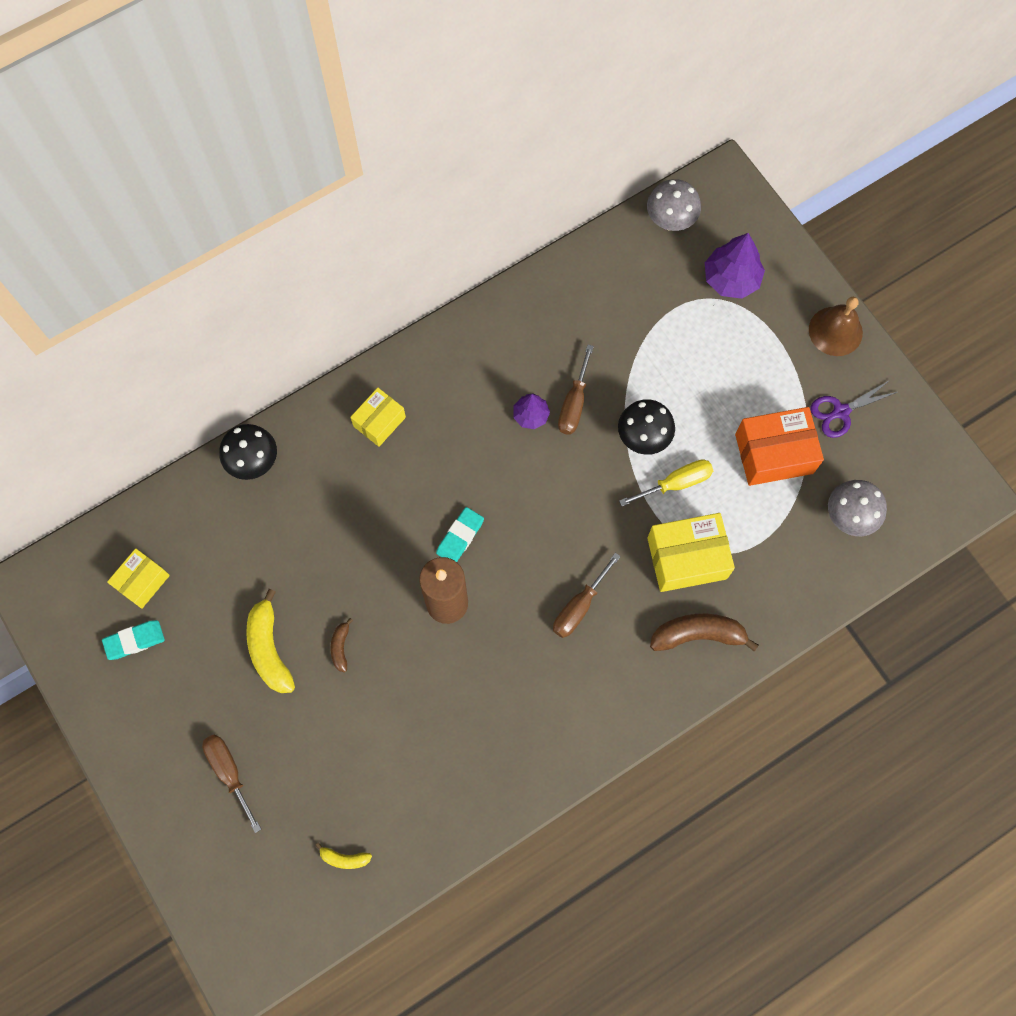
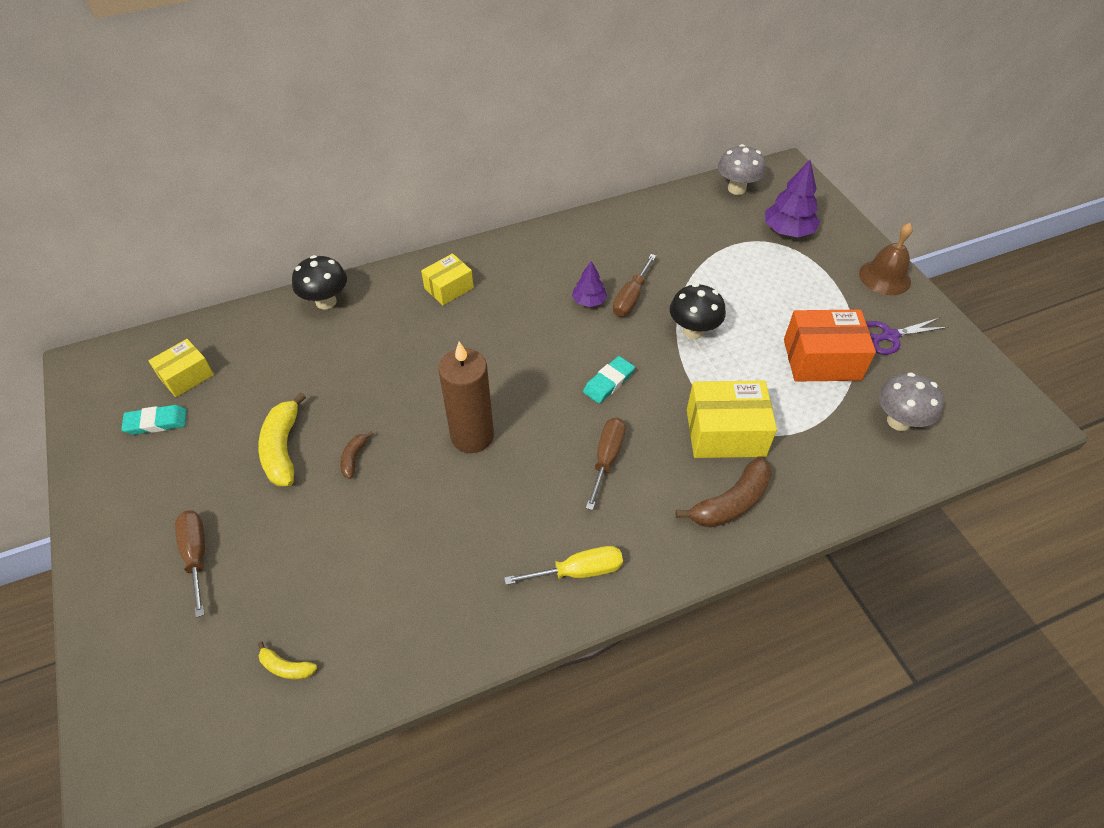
camera: 10 degrees right, 20 degrees down
(460, 537) = (499, 383): turquoise eraser -> turquoise eraser (608, 382)
(579, 606) = (607, 458): brown screwdriver -> brown screwdriver turned 150 degrees clockwise
(676, 483) = (721, 370): yellow screwdriver -> yellow screwdriver (578, 571)
(698, 634) = (731, 503): brown banana -> brown banana turned 135 degrees clockwise

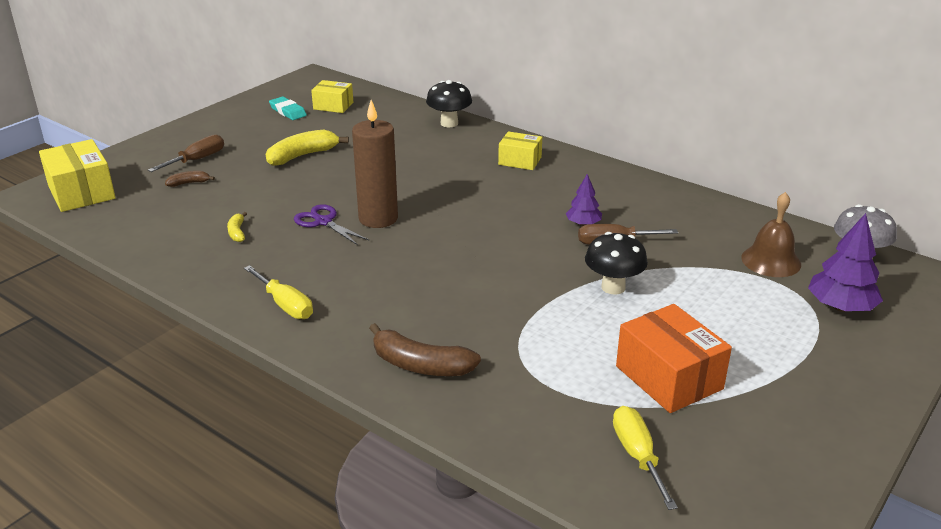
camera: 60 degrees right, 20 degrees down
(286, 667) = (133, 217): yellow banana -> yellow banana (237, 232)
(354, 458) = (316, 182): brown banana -> brown banana (189, 183)
(607, 458) = (411, 285): brown screwdriver -> none
(608, 382) = (498, 261): turquoise eraser -> none
(725, 432) = (502, 340): yellow box -> yellow box (81, 192)
(885, 277) = (864, 395): brown bell -> brown bell (771, 261)
(889, 336) = (767, 420): purple scissors -> purple scissors (323, 222)
(898, 421) = (638, 456): grey mushroom -> yellow screwdriver

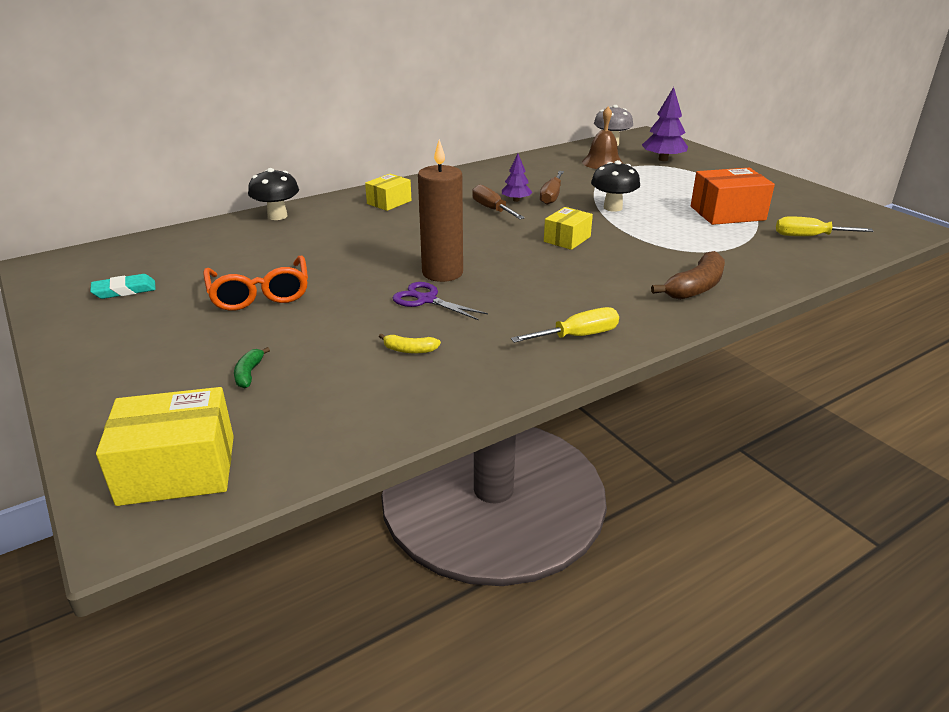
camera: 70 degrees left, 0 degrees up
(189, 183) = (249, 373): brown banana -> green banana
(197, 160) = (186, 363): brown screwdriver -> brown screwdriver (492, 209)
(302, 156) = (260, 294): yellow banana -> orange glasses
(323, 222) = (426, 300): purple scissors -> purple scissors turned 60 degrees clockwise
(333, 106) = (150, 263): yellow box -> yellow box (567, 239)

